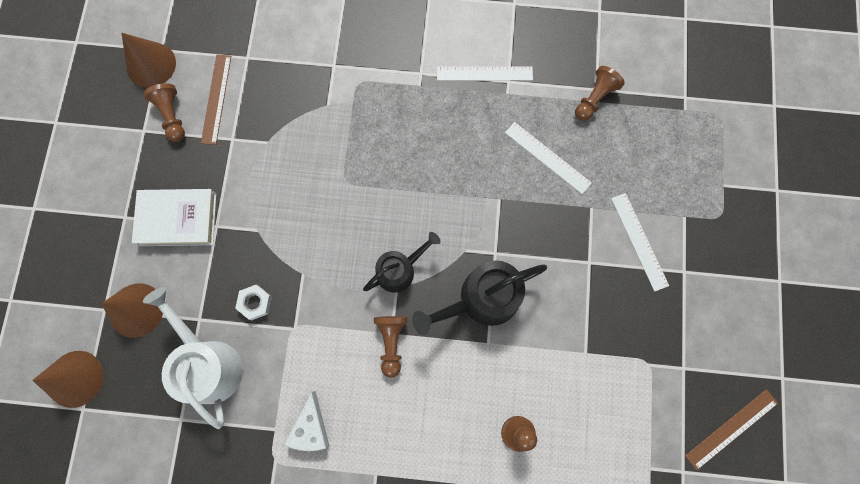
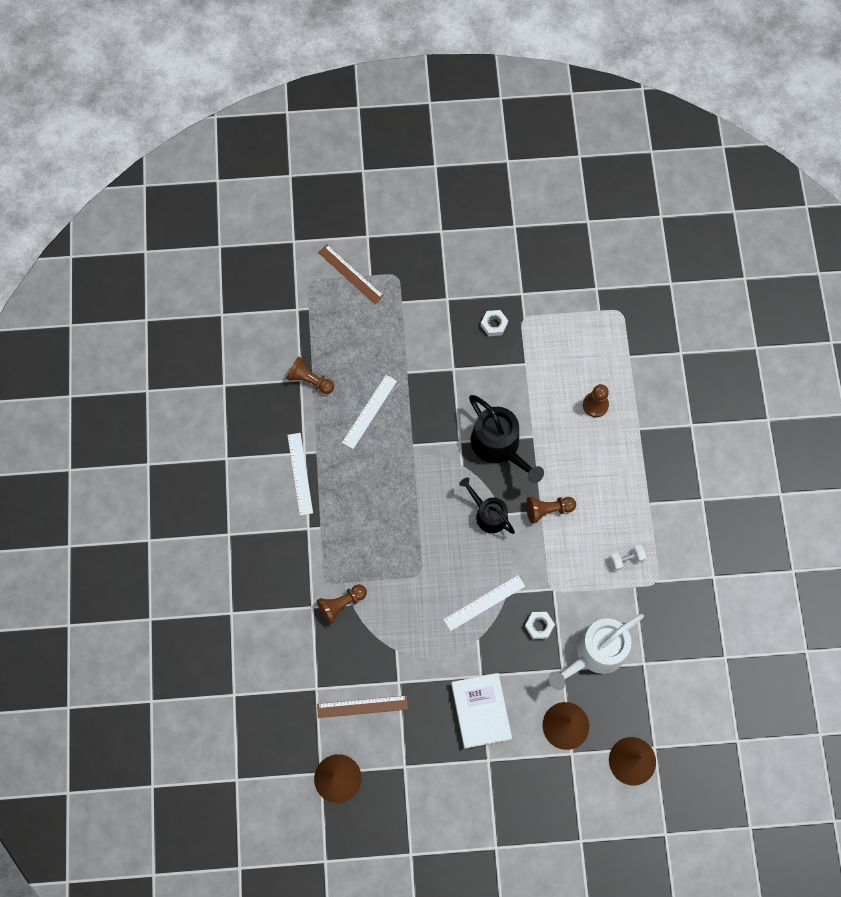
camera: 100 degrees left, 5 degrees down
(172, 116) = (386, 743): brown pawn -> brown pawn (341, 604)
(310, 427) = (626, 559): white cheese -> white dumbbell
(639, 241) = (428, 333): white ruler -> white ruler (484, 602)
(643, 323) = (494, 324): none -> white nut
(731, 429) = (558, 258): brown ruler -> brown ruler (350, 274)

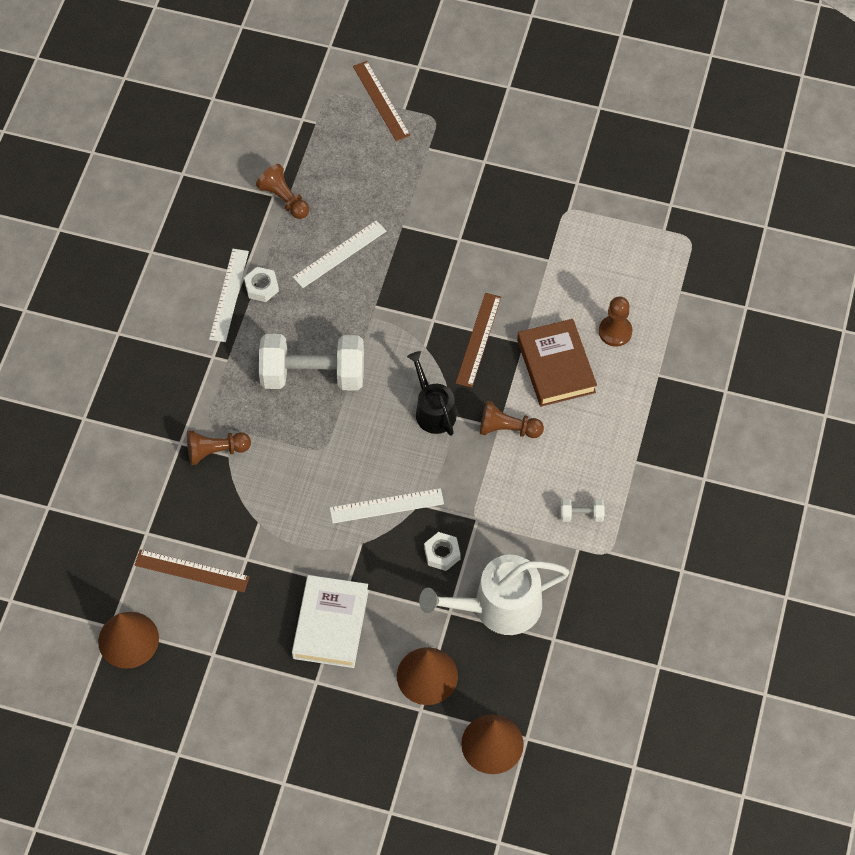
camera: 20 degrees right, 10 degrees down
(389, 517) = (313, 375): none -> white dumbbell
(494, 324) = (528, 206): white nut -> white nut (261, 287)
(499, 446) = (478, 339): black watering can -> brown ruler
(563, 447) = (556, 366): none -> brown book

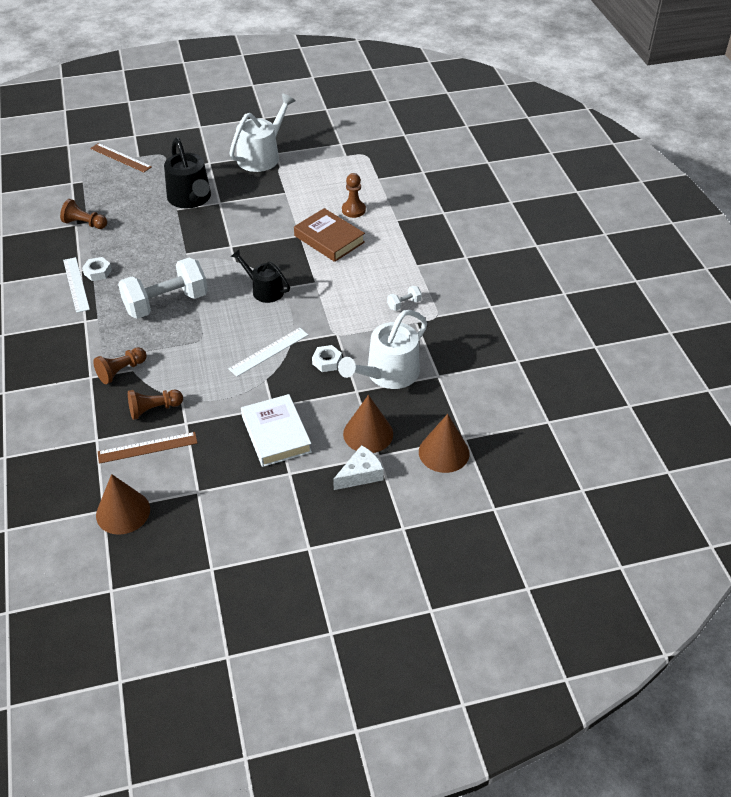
camera: 30 degrees left, 15 degrees down
(339, 254) = (143, 237): white ruler -> none
(387, 724) = (360, 474): none -> white cheese
(428, 215) = (191, 198): none -> black watering can
(478, 339) = (268, 245): brown ruler -> none
(507, 429) = (321, 280): brown pawn -> brown pawn (154, 409)
(556, 180) = (262, 156): none -> white watering can

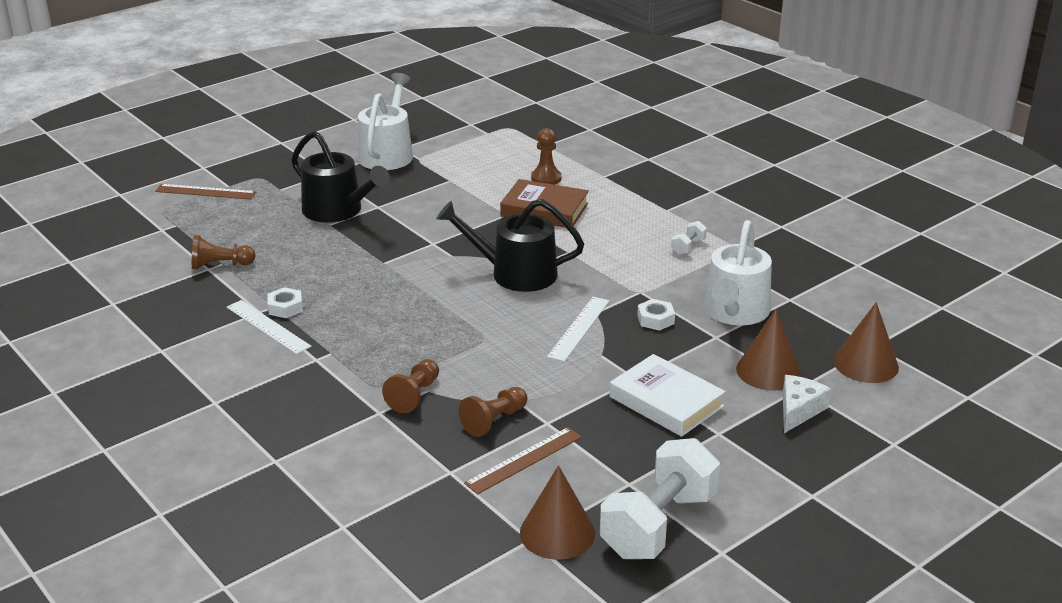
camera: 25 degrees left, 15 degrees down
(166, 303) = (406, 315): white dumbbell -> white dumbbell (658, 525)
(264, 290) = (515, 273): black watering can -> black watering can, size x1.56

